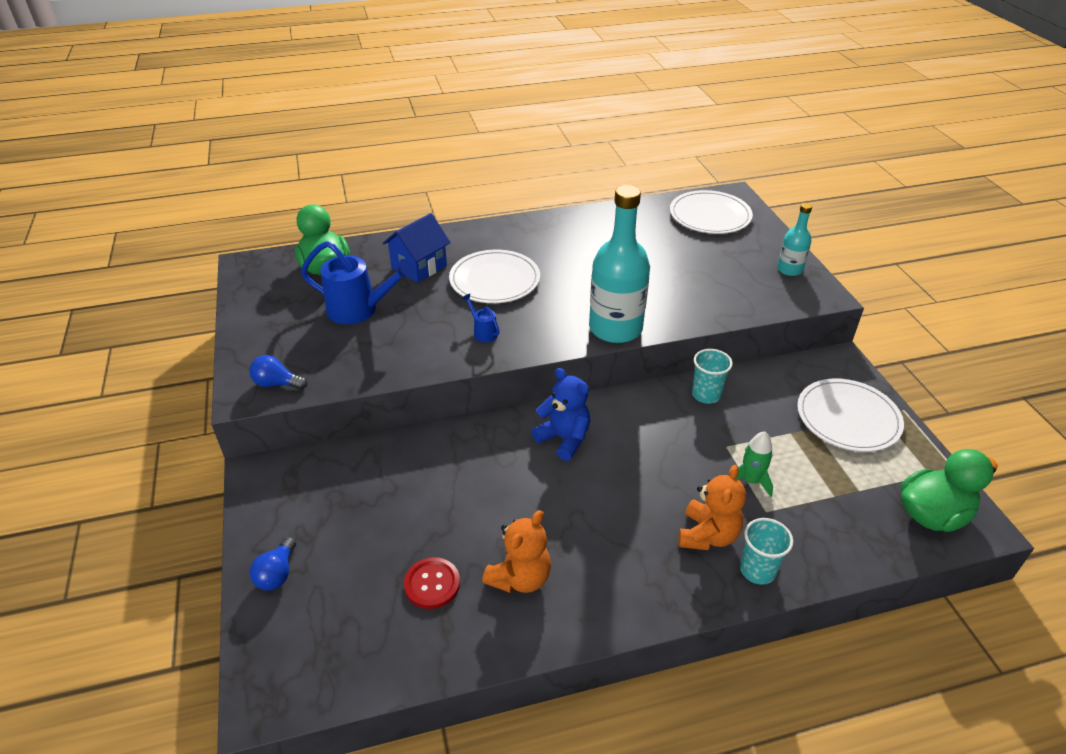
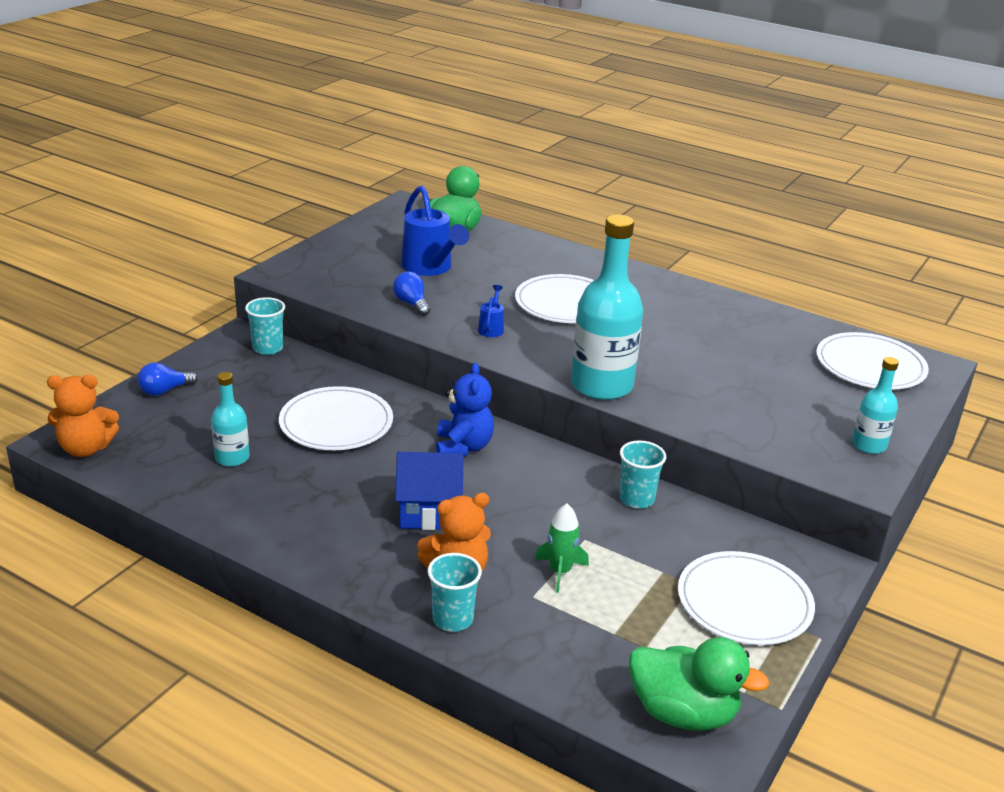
camera: 45 degrees right, 10 degrees down
(277, 383) = (304, 278): blue light bulb -> blue light bulb (412, 304)
(300, 467) = (268, 348): none -> turquoise cup
(419, 267) = (523, 265): blue house -> blue house (429, 512)
(432, 584) = (232, 458): red button -> turquoise bottle
(456, 489) = (336, 423): none -> white plate
(520, 577) = (287, 495): orange teddy bear -> orange teddy bear (86, 448)

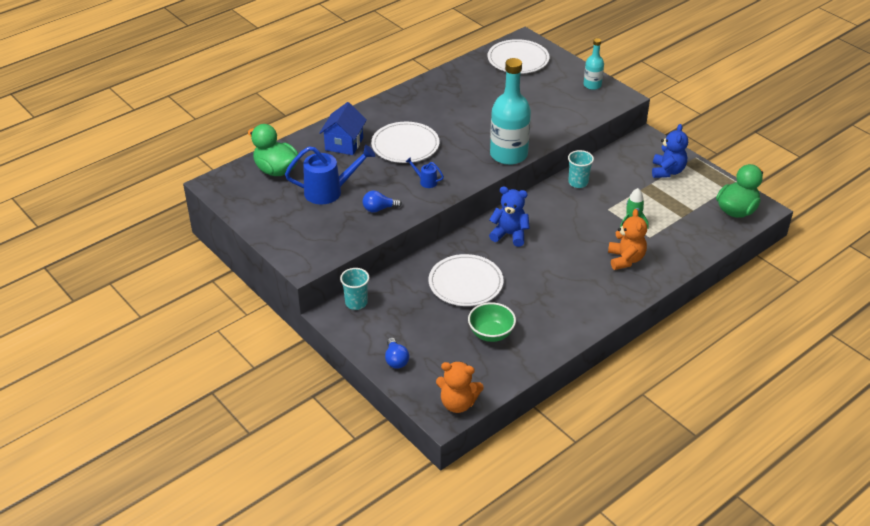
camera: 70 degrees left, 10 degrees up
(86, 448) = (458, 403): orange teddy bear -> orange teddy bear turned 90 degrees clockwise
(232, 458) = (491, 334): turquoise bottle -> green bowl
(429, 512) = (569, 260): blue house -> blue house (344, 144)
(452, 619) = (661, 268): turquoise cup -> none
(744, 602) = (667, 171): white plate -> blue teddy bear

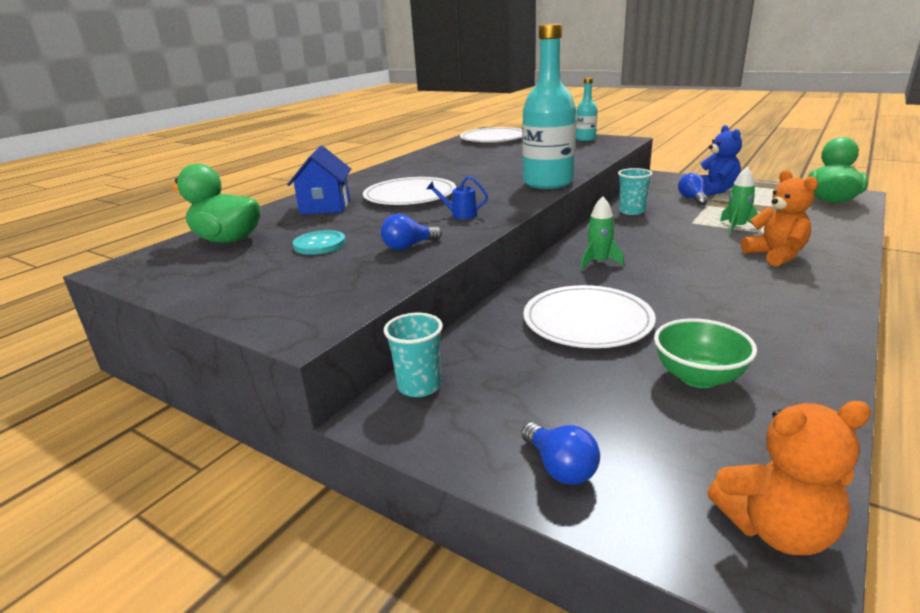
camera: 15 degrees left, 15 degrees down
(329, 191) = (320, 244): blue watering can -> turquoise button
(509, 235) = (599, 262): blue teddy bear -> green rocket
(637, 178) = (692, 199): none -> blue light bulb

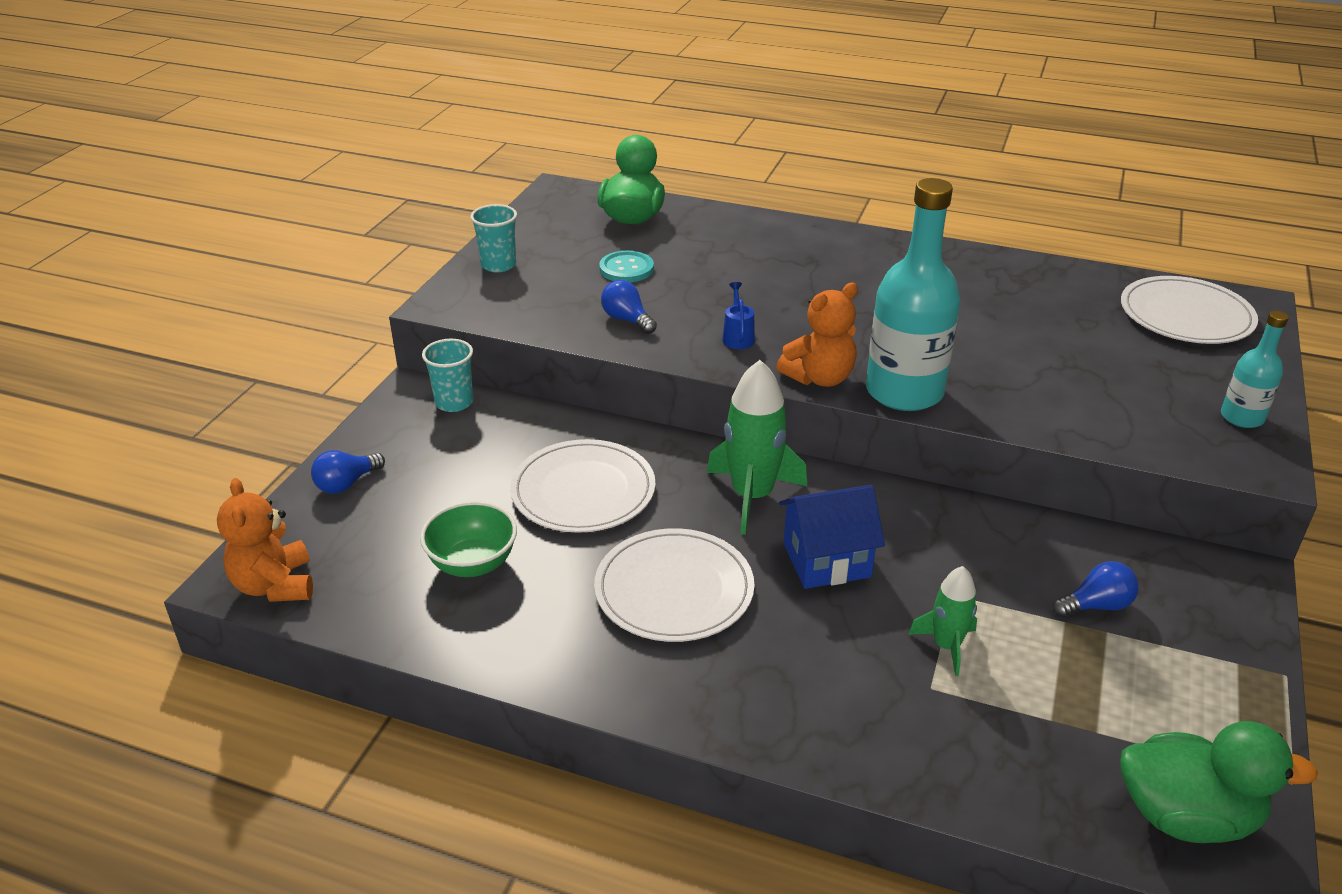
camera: 75 degrees right, 10 degrees up
(325, 206) = (749, 244): blue house -> blue house (826, 560)
(410, 195) = (807, 291): white plate -> white plate (674, 589)
(599, 262) = (752, 496): green rocket -> green rocket, size x1.72
(631, 211) = (987, 528): turquoise cup -> turquoise cup (498, 265)
(715, 190) = (1177, 644): blue teddy bear -> none
(775, 255) = (824, 673): orange teddy bear -> orange teddy bear (819, 378)

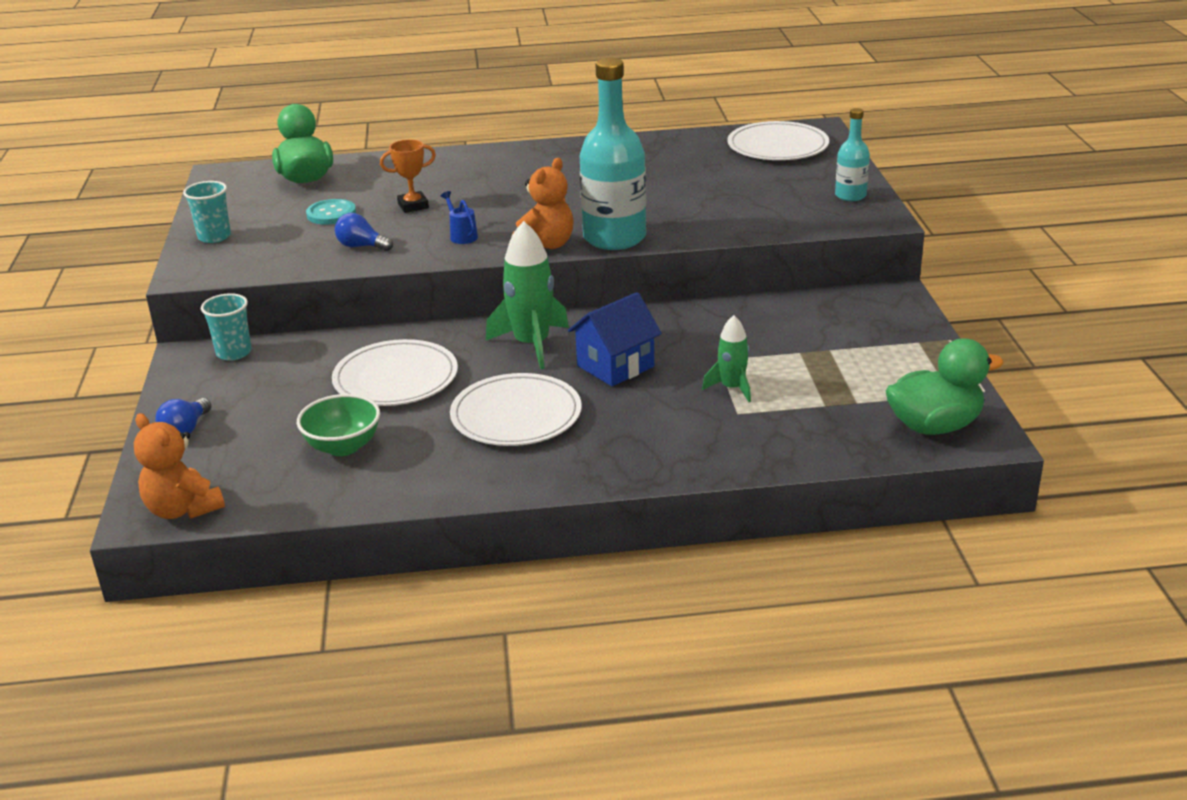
camera: 25 degrees left, 5 degrees down
(714, 282) = (413, 206): none -> orange trophy
(1096, 605) = (814, 338): blue light bulb -> none

